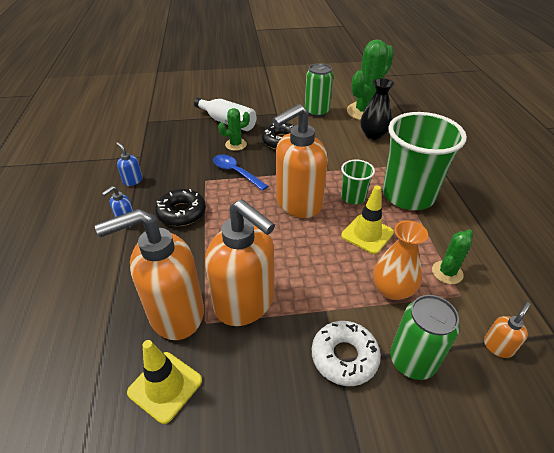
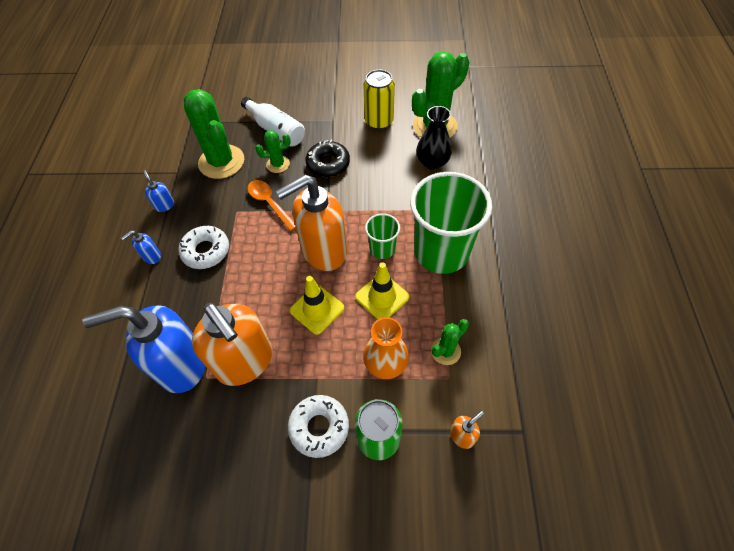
camera: 10 degrees right, 15 degrees up
(165, 386) = (161, 434): yellow traffic cone -> yellow traffic cone (317, 309)
(175, 314) = (181, 365): orange soap dispenser -> blue soap dispenser
(181, 212) = (206, 251): black donut -> white donut
(182, 146) = (221, 162): none -> green cactus
(236, 172) = (269, 203): blue spoon -> orange spoon
(317, 111) = (379, 121): green can -> yellow can

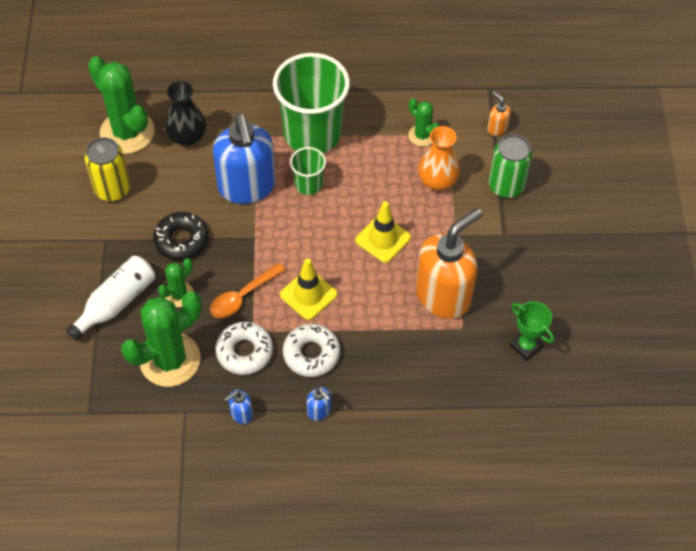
camera: 95 degrees left, 0 degrees up
(171, 441) = (526, 346): none -> green trophy
(181, 365) = (451, 352): blue soap dispenser -> blue soap dispenser (247, 187)
(278, 164) = (179, 294): green cactus -> green cactus turned 60 degrees clockwise
(319, 427) = (500, 229): white donut -> white donut (244, 352)
(323, 251) = (312, 237): orange soap dispenser -> none
(382, 297) = (367, 184): yellow traffic cone -> yellow traffic cone (308, 294)

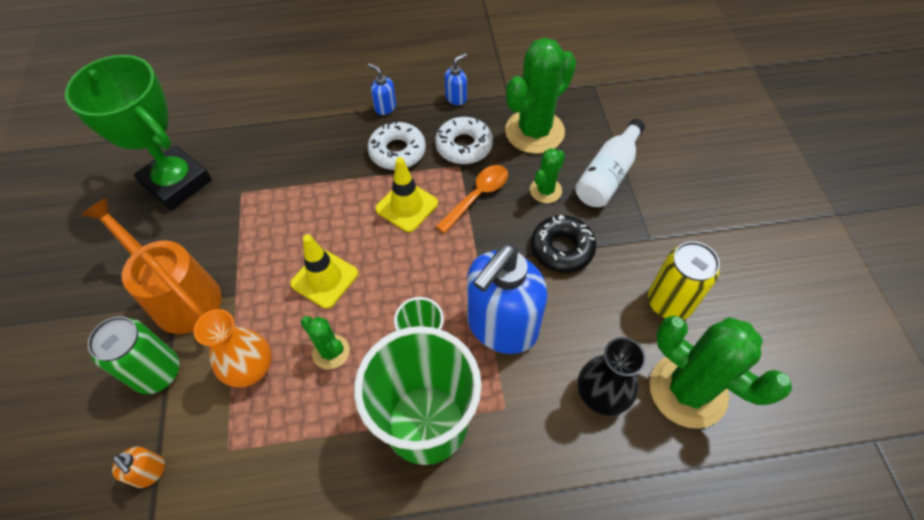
camera: 175 degrees right, 0 degrees up
(247, 187) = (501, 326): blue soap dispenser -> blue soap dispenser turned 120 degrees counterclockwise
(422, 135) = (266, 442): green cactus -> green cactus (331, 352)
(443, 296) = (257, 222): orange soap dispenser -> none
(501, 240) = (180, 295): none -> orange watering can
(526, 346) = (177, 182): green trophy -> green trophy, size x2.02

